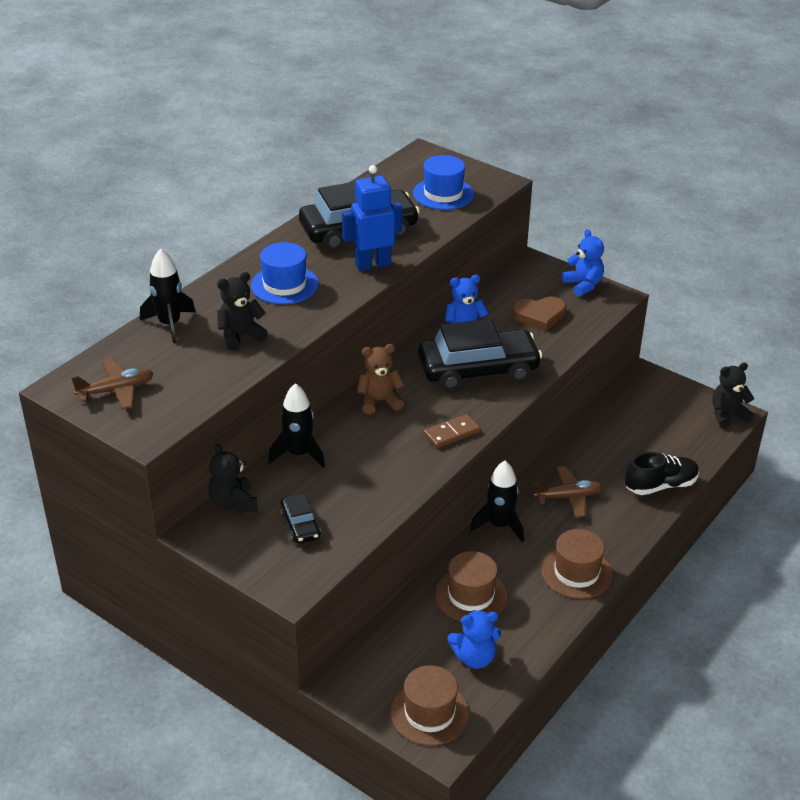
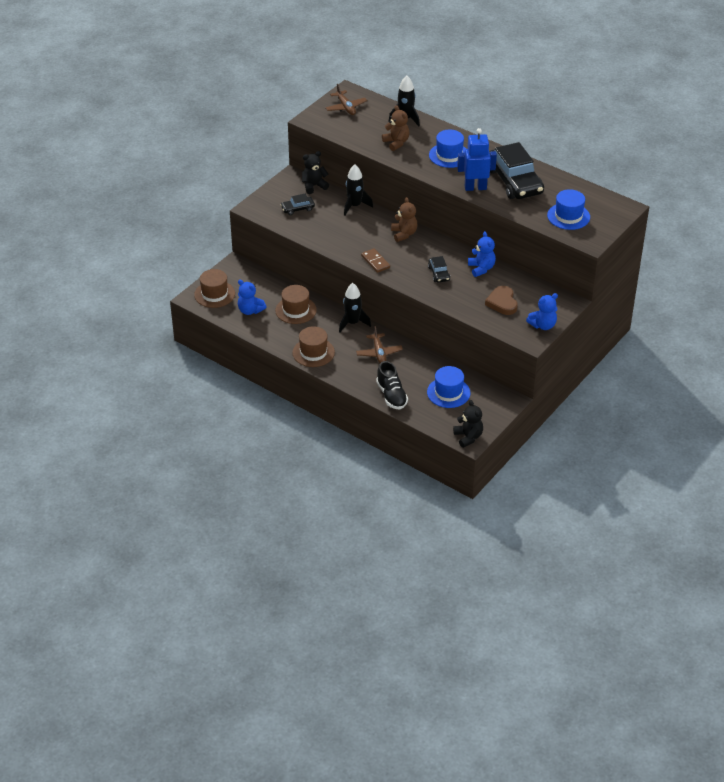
camera: 90 degrees right, 5 degrees up
(240, 336) = (396, 143): black teddy bear -> brown teddy bear
(372, 264) = (475, 187): blue robot -> blue robot turned 75 degrees counterclockwise
(474, 658) = (250, 310): blue teddy bear -> blue teddy bear turned 45 degrees counterclockwise
(478, 369) = (438, 273): black car -> black car, size x0.45
(642, 429) = (448, 392): none -> blue hat

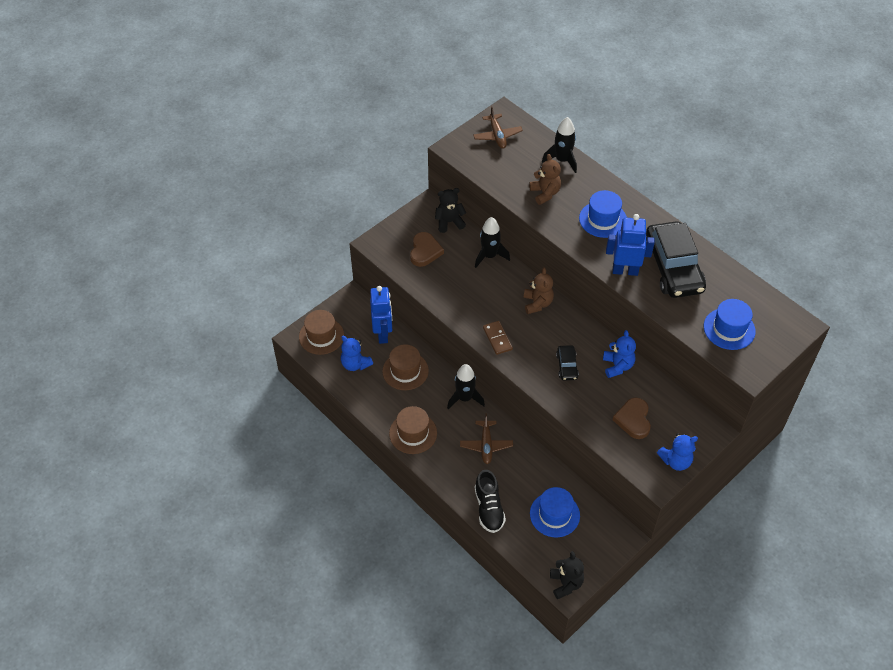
camera: 10 degrees right, 10 degrees up
(269, 286) = (383, 334): none -> blue robot
(297, 209) = (425, 251): black car -> brown heart

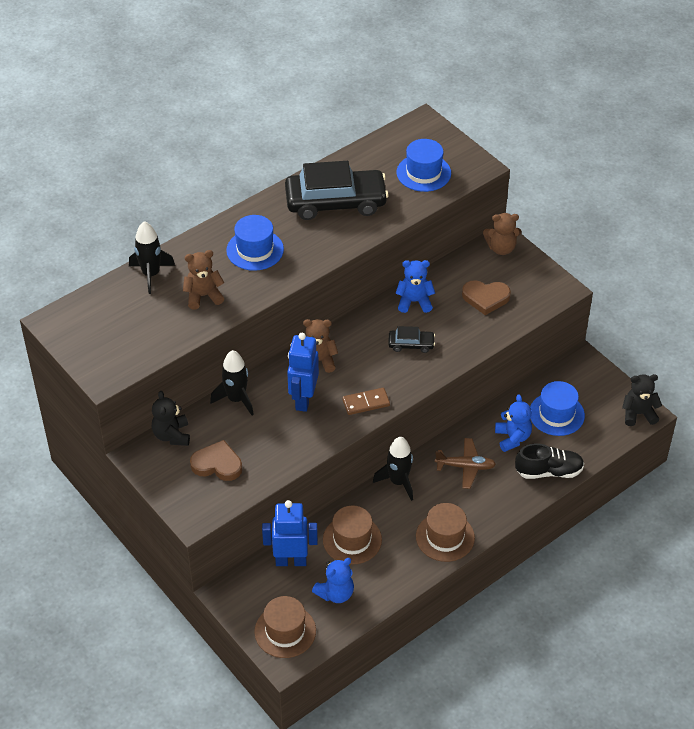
camera: 85 degrees left, 5 degrees down
(497, 135) = (92, 332): brown plane -> none
(625, 270) = (335, 241): blue robot -> blue robot (303, 399)
(675, 461) = (537, 272): blue teddy bear -> blue teddy bear (512, 438)
(700, 430) = (501, 248): none -> brown teddy bear

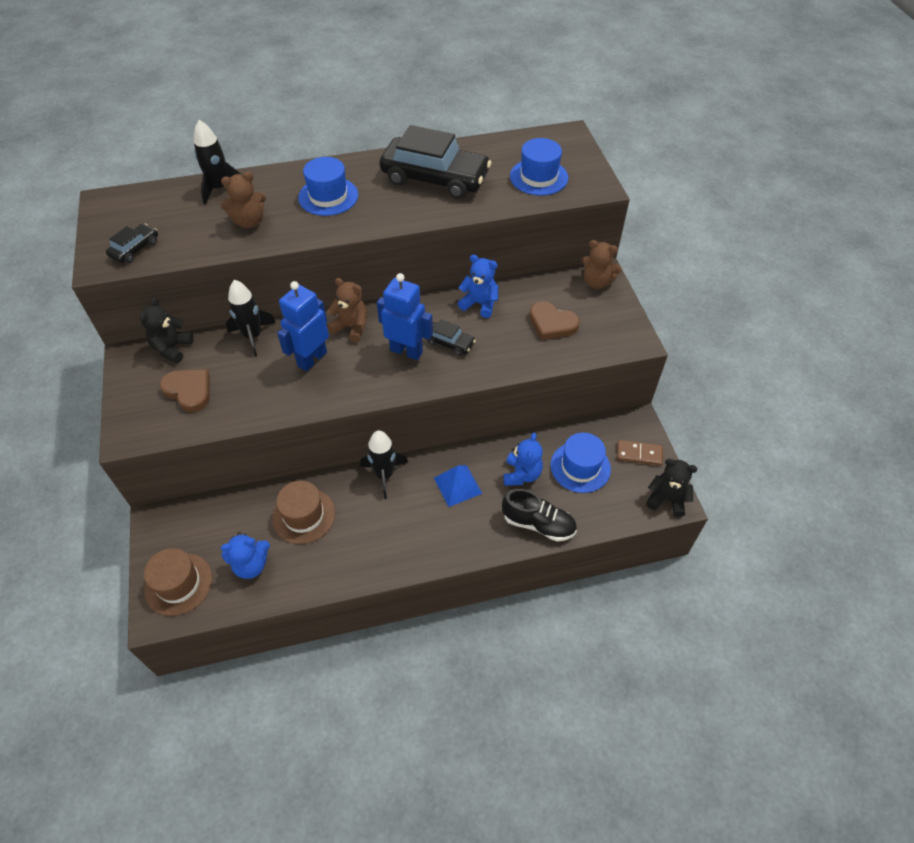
camera: 25 degrees right, 5 degrees up
(123, 354) = (135, 249): none -> black car
(203, 296) = (249, 221): brown teddy bear -> brown teddy bear turned 150 degrees clockwise
(291, 561) = (234, 513): blue robot -> blue robot (406, 351)
(366, 403) = (367, 384): brown domino -> brown domino (639, 454)
(445, 537) = (392, 551): brown hat -> none
(465, 467) = (457, 485): brown plane -> blue pyramid

